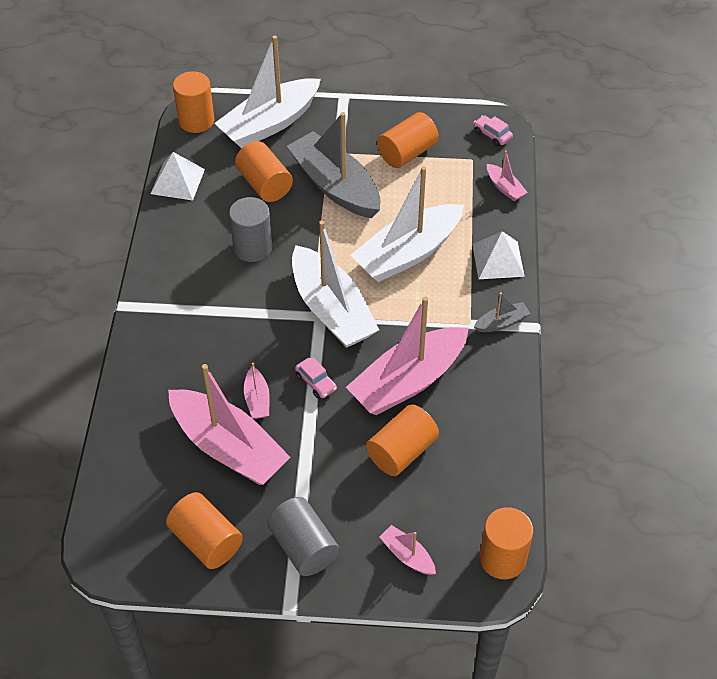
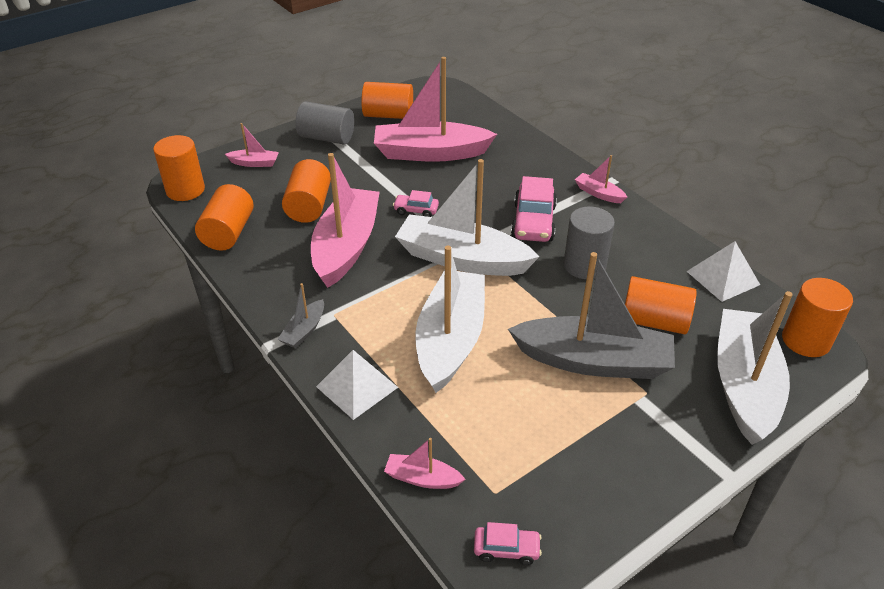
camera: 140 degrees right, 10 degrees down
(239, 307) = (533, 222): none -> pink car
(257, 399) = (444, 182): pink boat -> pink boat (598, 193)
(407, 153) = (572, 448): orange cylinder -> orange cylinder (228, 233)

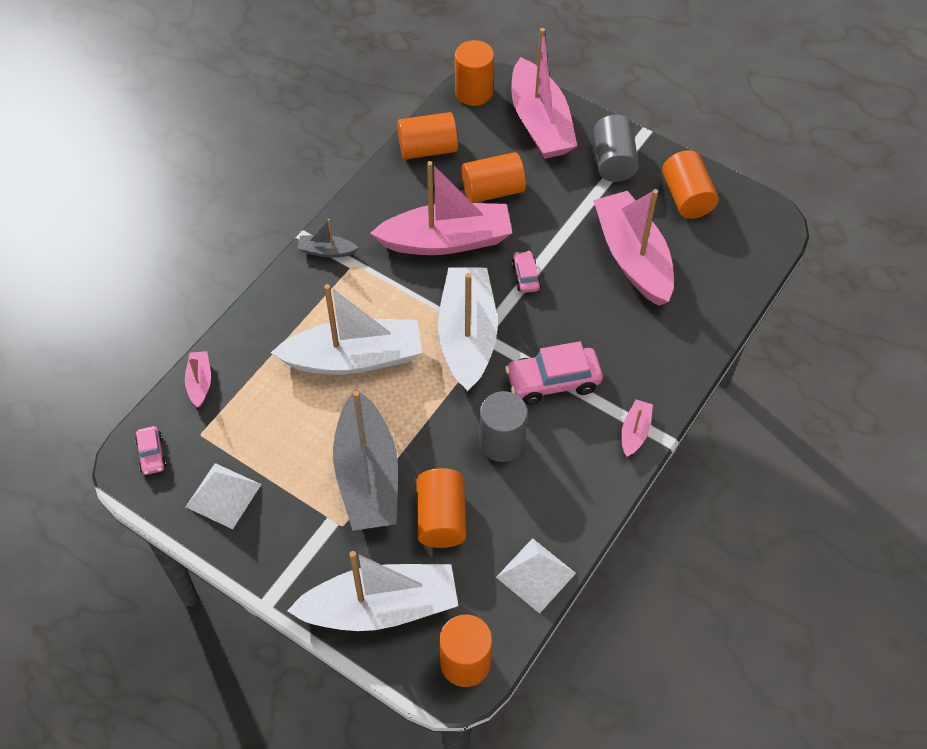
camera: 70 degrees right, 15 degrees up
(255, 163) = (540, 123): pink boat -> pink boat, size x2.30
(357, 387) = (277, 309): white pyramid -> white pyramid (223, 495)

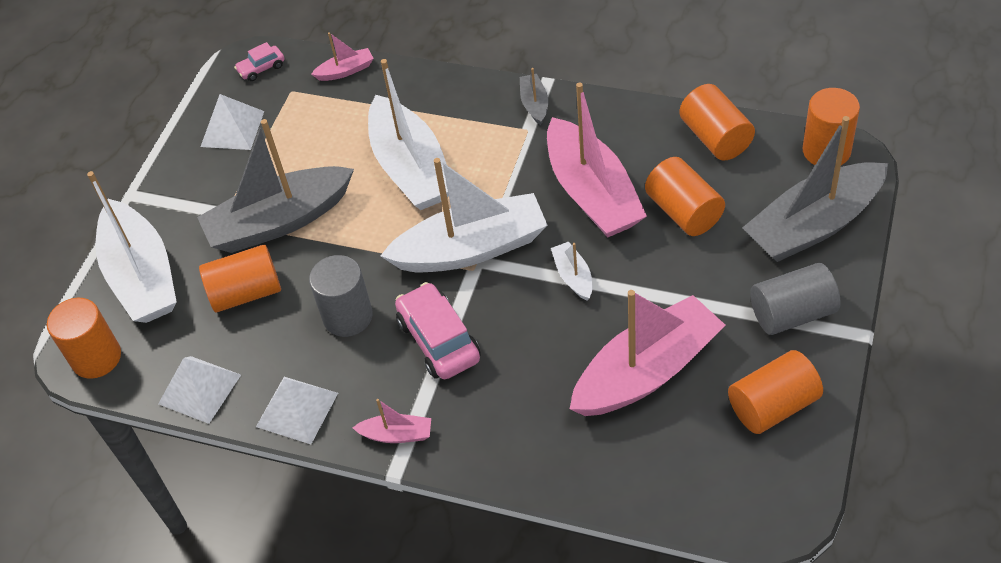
camera: 80 degrees right, 5 degrees down
(526, 276) = (573, 276): pink car -> white boat
(540, 123) = (814, 225): pink boat -> grey boat
(585, 500) = (297, 410): none -> white pyramid

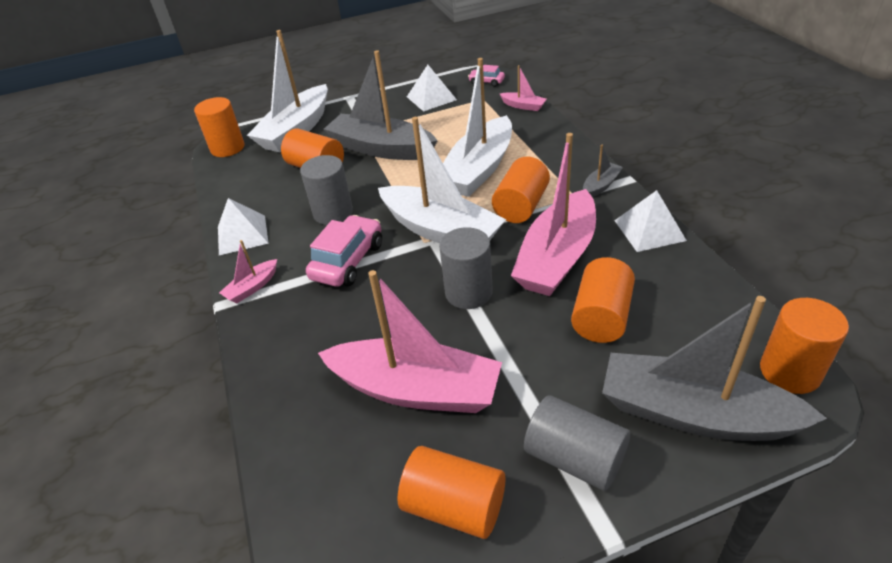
camera: 50 degrees right, 10 degrees down
(199, 389) = (231, 191): white pyramid -> white pyramid (649, 230)
(397, 434) = (252, 287): pink boat -> pink boat turned 75 degrees clockwise
(573, 276) = (468, 292): white boat -> grey cylinder
(715, 138) = (700, 291): orange cylinder -> orange cylinder (521, 206)

